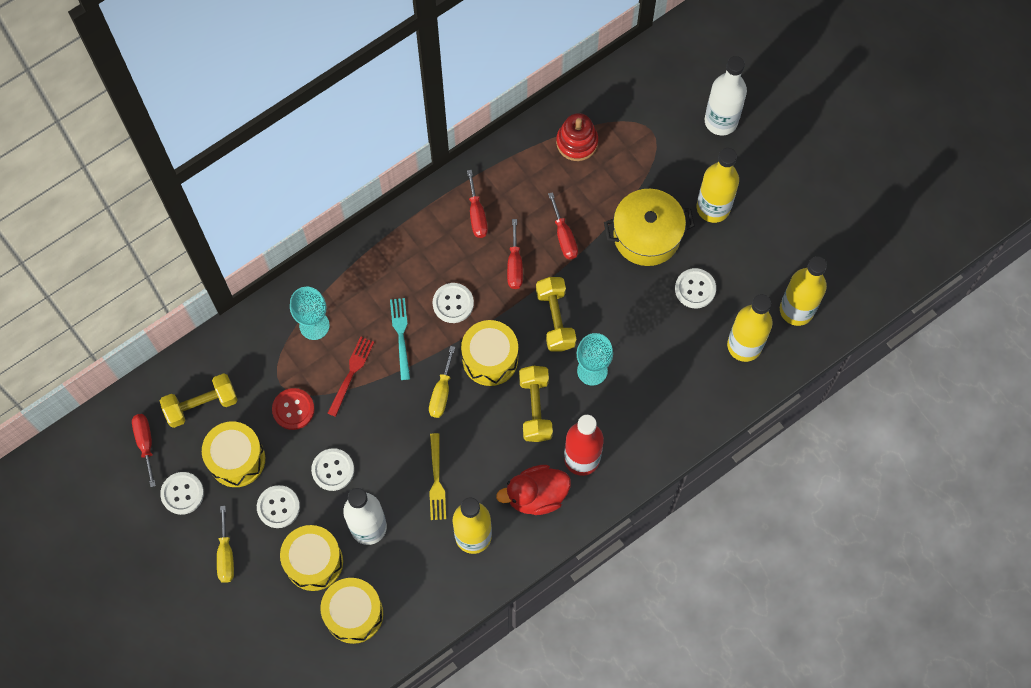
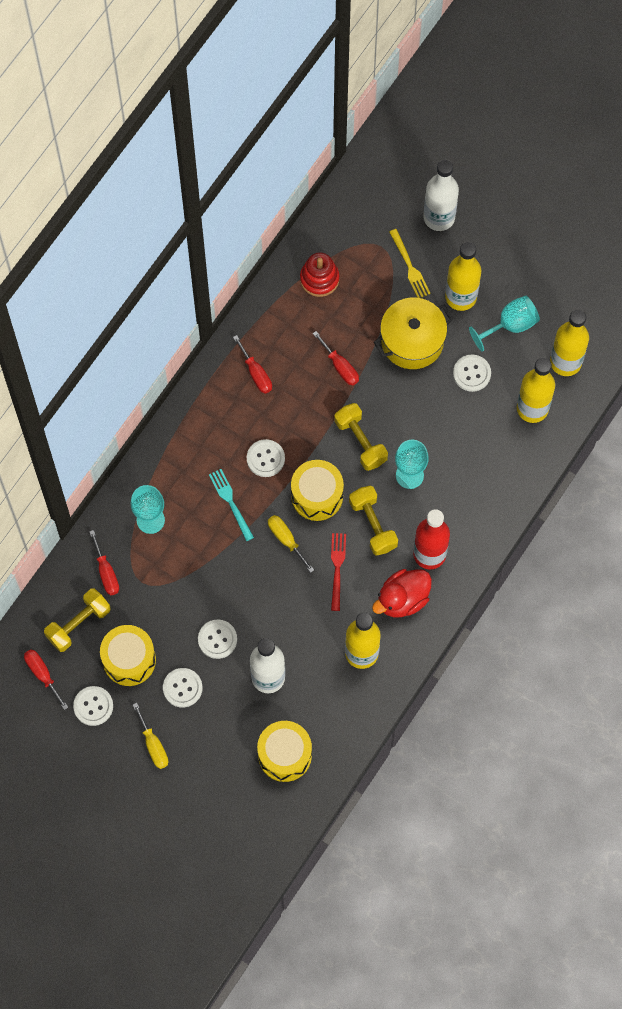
camera: 20 degrees left, 0 degrees up
(293, 409) = (161, 599): red button -> none
(314, 562) = (232, 723): yellow drum -> none
(351, 373) = (200, 550): red fork -> red fork (337, 568)
(436, 481) = (311, 617): yellow fork -> yellow fork (410, 266)
(441, 392) = (286, 540): yellow screwdriver -> yellow screwdriver turned 150 degrees clockwise
(515, 265) = (306, 406): red screwdriver -> red screwdriver (106, 572)
(753, 253) = (510, 325): none -> turquoise goblet

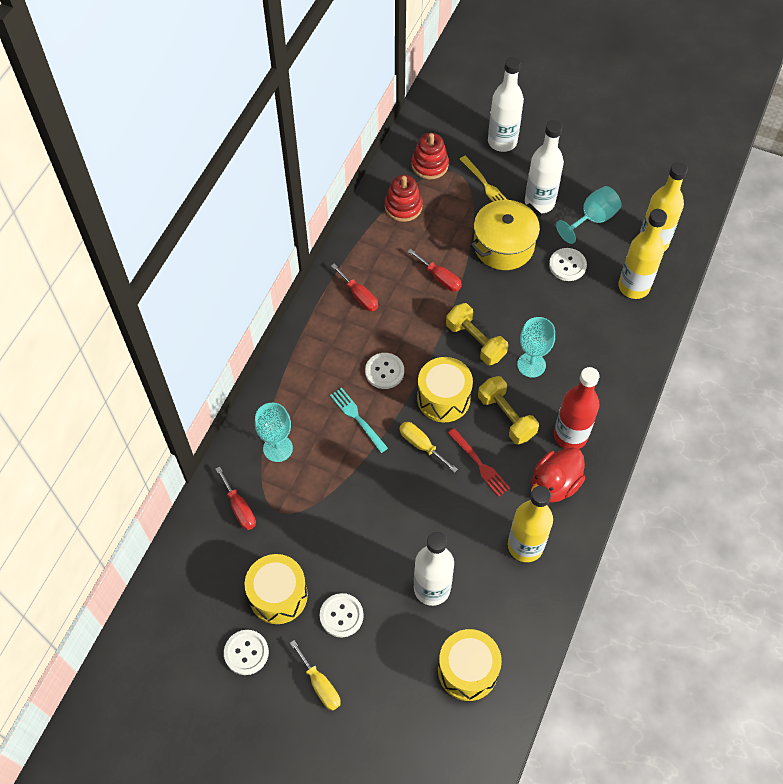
camera: 10 degrees left, 10 degrees down
(42, 674) = (185, 627): red screwdriver -> none
(78, 624) = (217, 566): yellow dumbbell -> none
(217, 639) = (369, 557): white button -> none
(337, 568) = (480, 464): red fork -> red fork turned 150 degrees clockwise
(357, 233) = (429, 165): none -> red stacking toy
(461, 297) = (539, 202): yellow bottle -> white bottle

